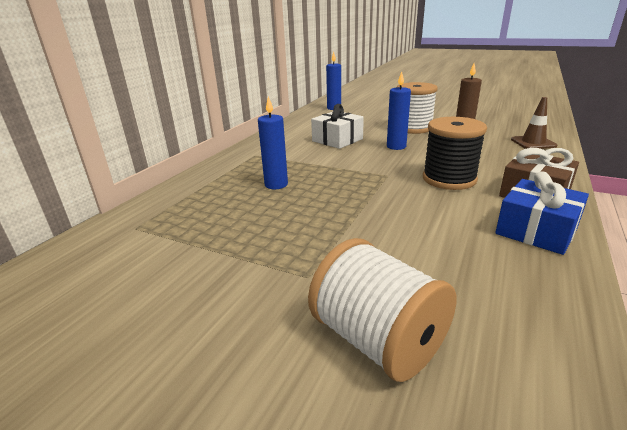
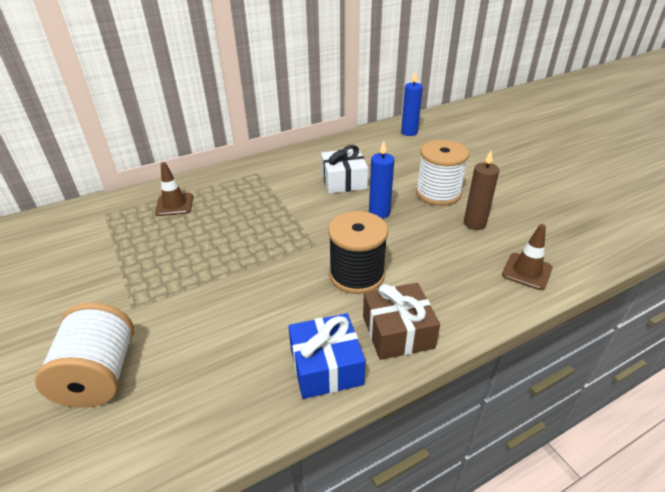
camera: 35 degrees right, 10 degrees up
(210, 196) = (174, 205): none -> brown traffic cone
(276, 184) = (226, 214): blue candle -> none

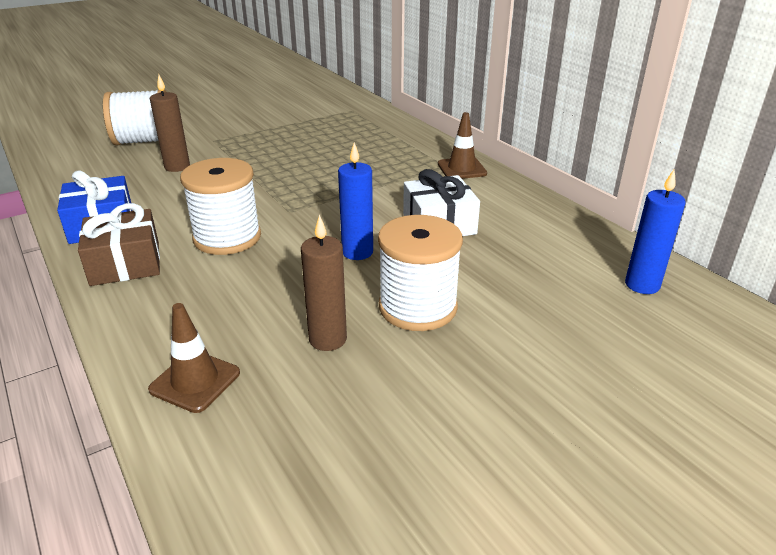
camera: 85 degrees right, 5 degrees down
(174, 205) = (368, 134): brown traffic cone -> brown traffic cone (461, 169)
(198, 329) = (177, 167): none -> brown candle
(356, 275) = (227, 238): black spool -> white spool

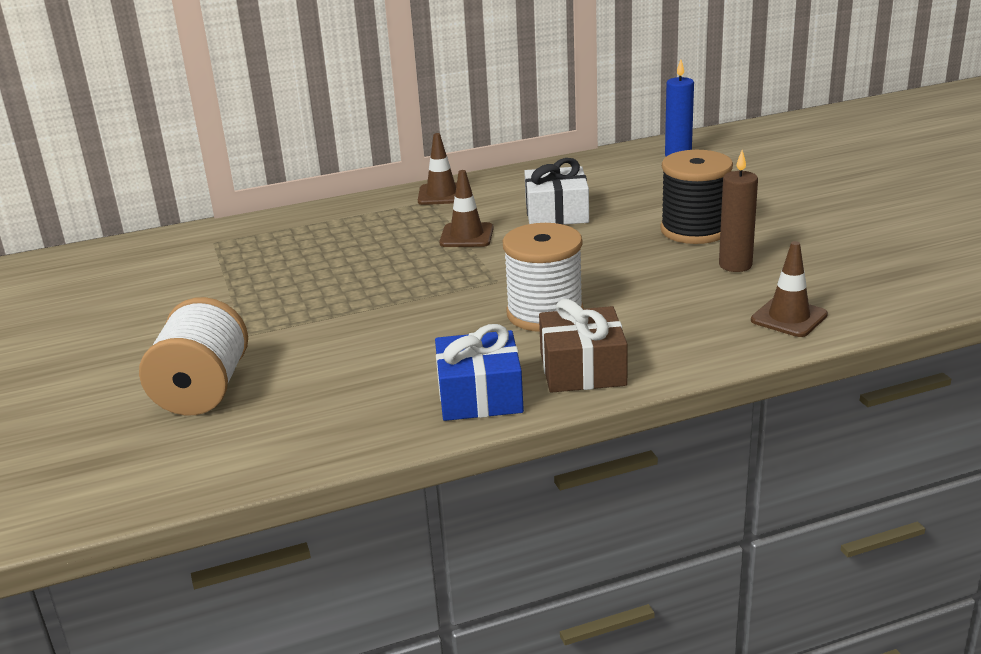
camera: 75 degrees left, 5 degrees down
(177, 167) = (325, 356): brown candle -> none
(357, 252) = (598, 250): blue candle -> none
(377, 189) = (466, 236): none -> brown traffic cone
(418, 307) = (694, 230): white spool -> black spool

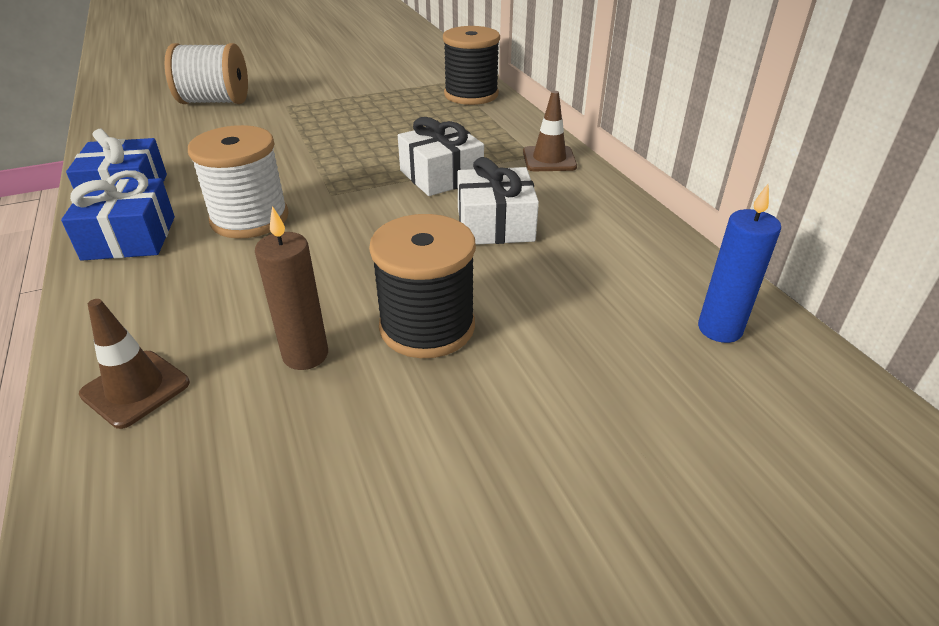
camera: 85 degrees right, 10 degrees up
(265, 229) = (471, 95): none -> black spool
(466, 236) = (441, 176): brown traffic cone -> white gift
(582, 369) = (129, 238): brown gift -> blue gift

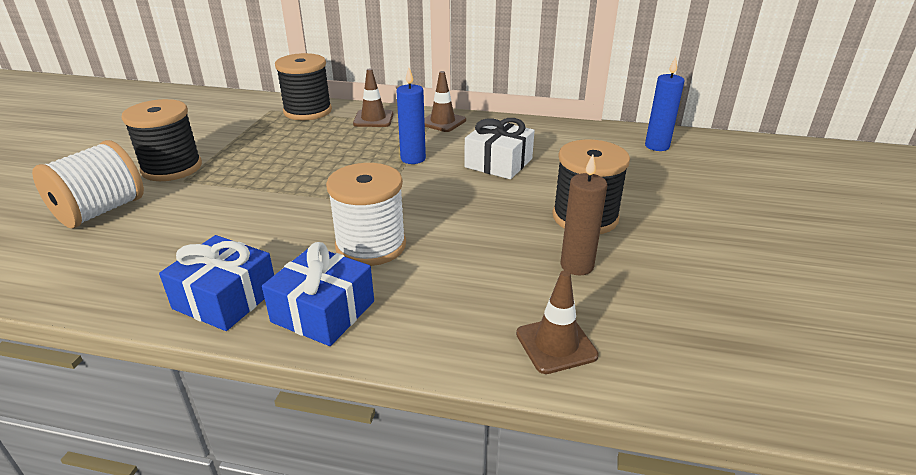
camera: 55 degrees left, 5 degrees down
(301, 94) = (172, 168): none -> black spool
(441, 176) = (413, 159): white gift -> blue candle
(500, 126) = (373, 119): none -> brown traffic cone

